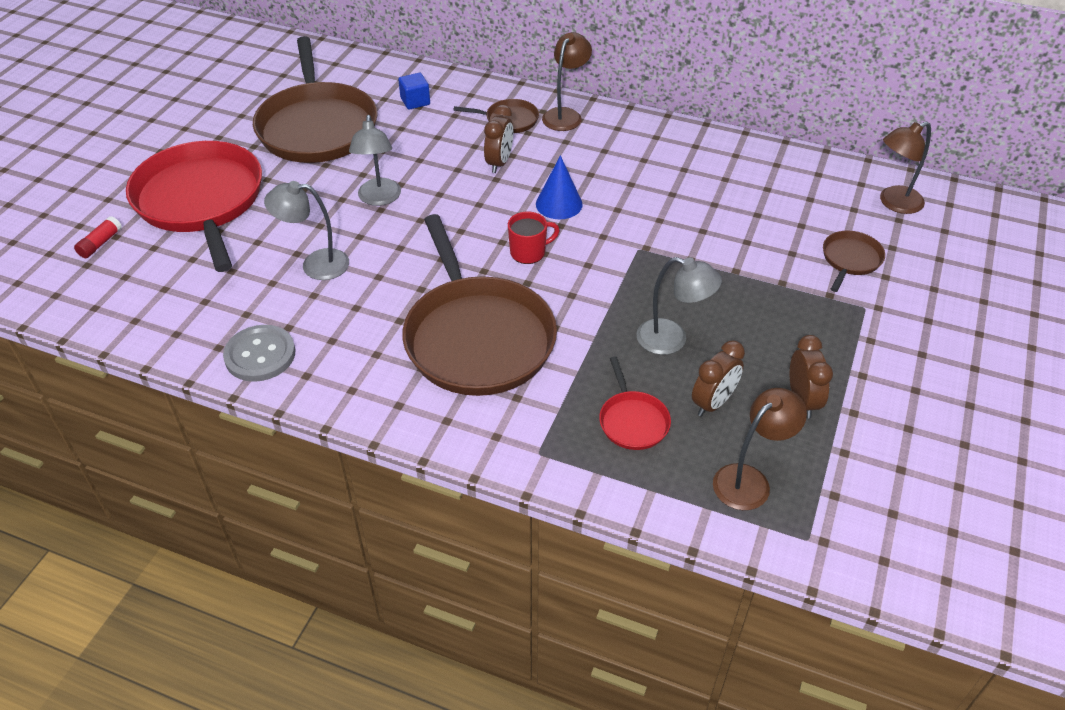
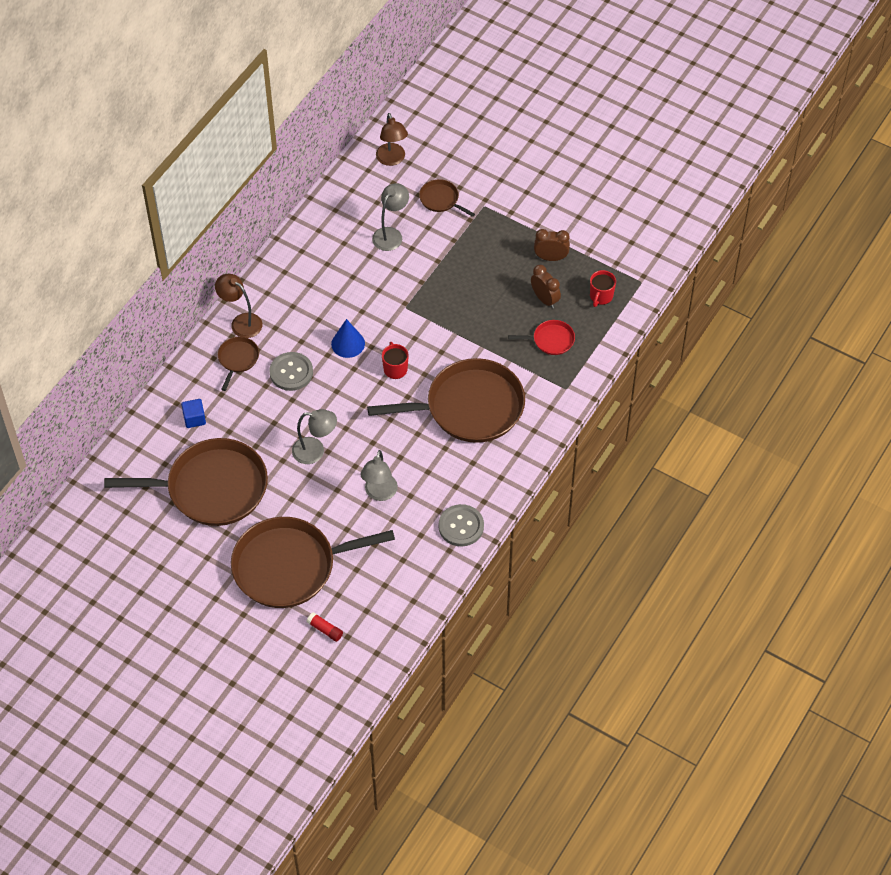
camera: 80 degrees left, 10 degrees up
(201, 201) = (290, 566): red pan -> brown pan
(499, 163) = (291, 372): brown clock -> grey button
(672, 340) = (491, 307): grey lamp -> grey lamp (391, 234)
(749, 480) = (601, 296): brown lamp -> red mug

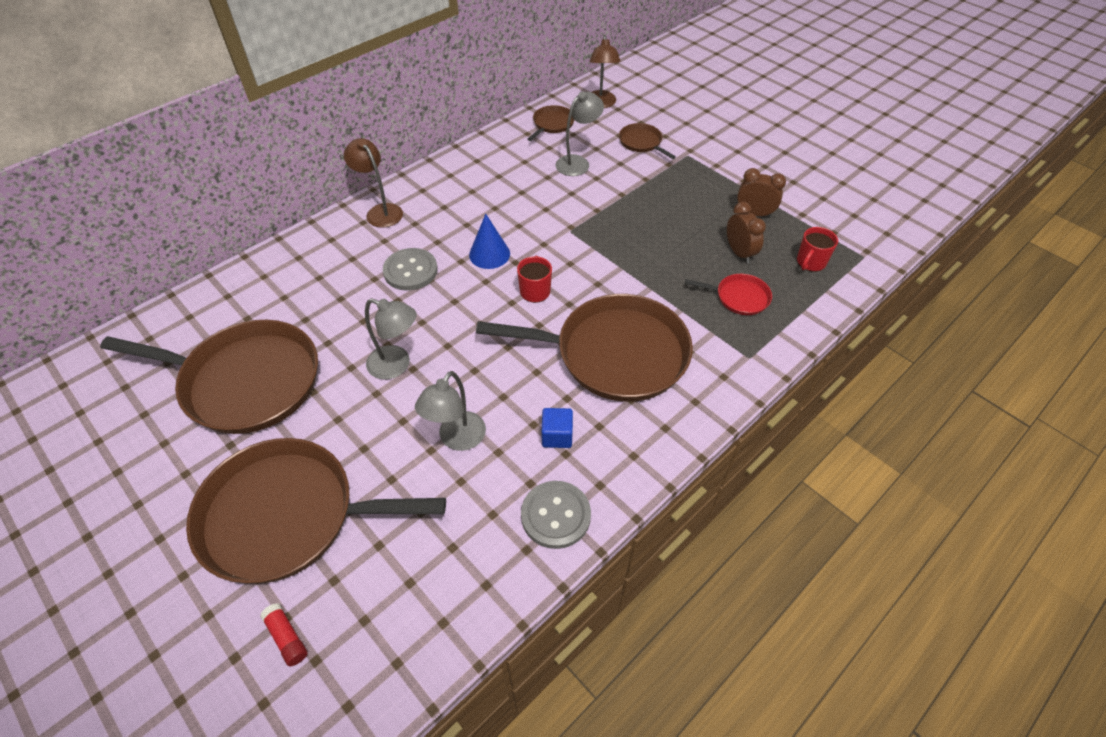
camera: 15 degrees right, 5 degrees down
(194, 419) = (273, 297): blue cube -> blue cube (557, 436)
(238, 359) = (357, 246): brown pan -> brown pan (552, 124)

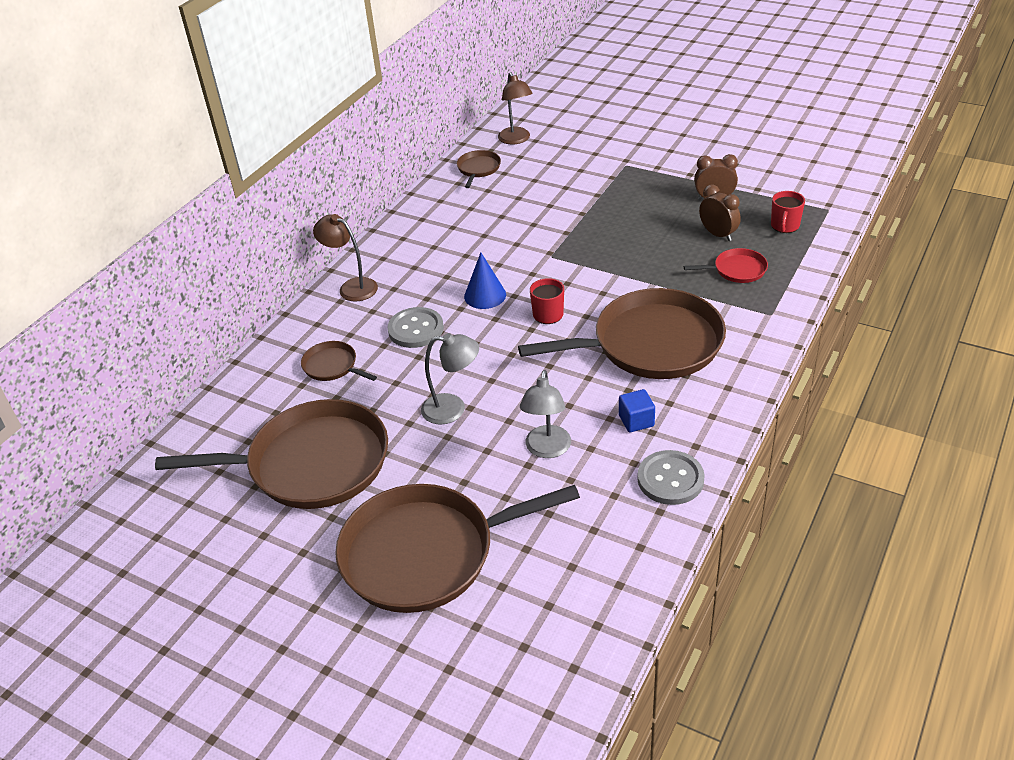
camera: 15 degrees left, 10 degrees down
(287, 637) = (487, 639): red glue stick -> none
(578, 162) = (524, 196): grey lamp -> none
(642, 142) = (576, 164): brown pan -> brown pan (332, 366)

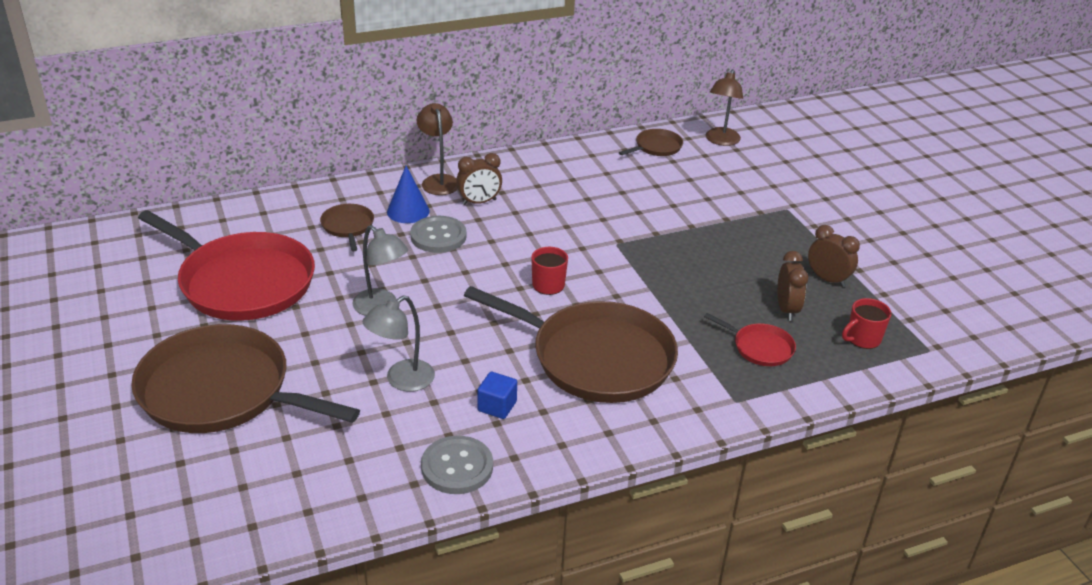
camera: 35 degrees right, 5 degrees down
(311, 464) = (242, 282): brown pan -> red pan
(408, 285) = (479, 202): none -> brown clock
(485, 295) = (522, 242): blue cone -> blue cone (408, 211)

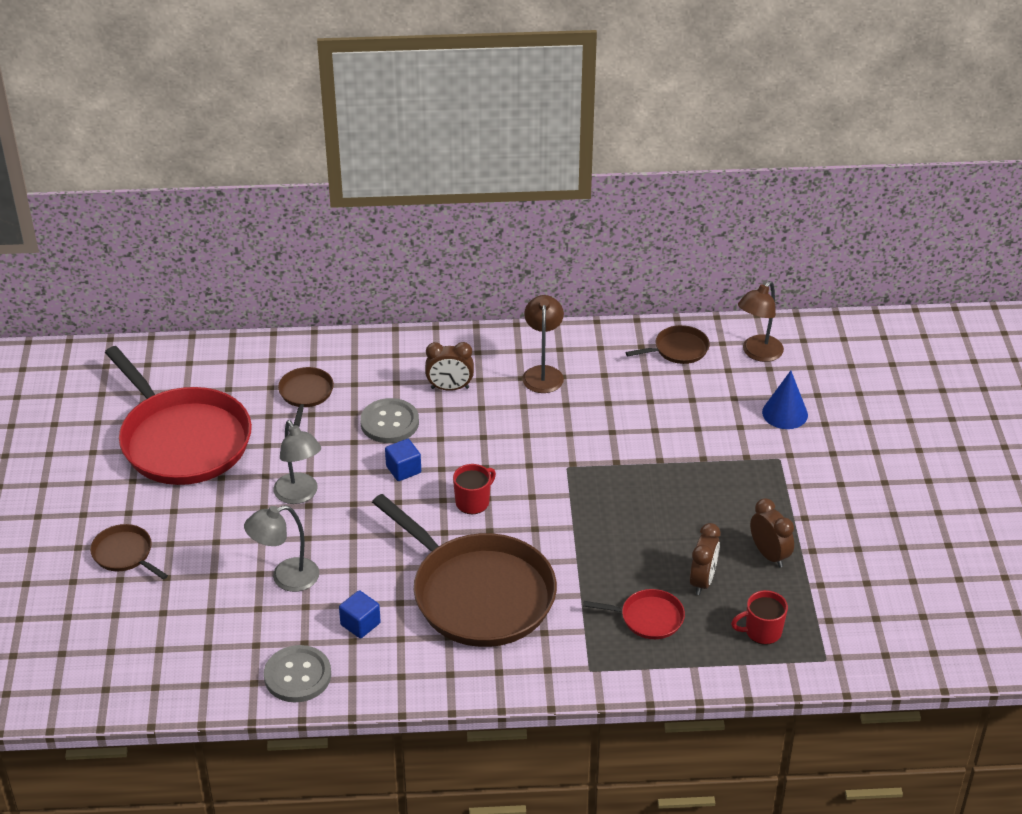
camera: 20 degrees right, 5 degrees up
(222, 391) = (125, 554): brown pan -> brown pan, size x0.44
(408, 211) = (372, 386): blue cone -> blue cone (785, 413)
(438, 180) = (420, 353): brown lamp -> brown lamp (543, 373)
(470, 270) = (403, 469): none -> blue cube
(760, 347) = (648, 618): red pan -> red pan turned 45 degrees counterclockwise

